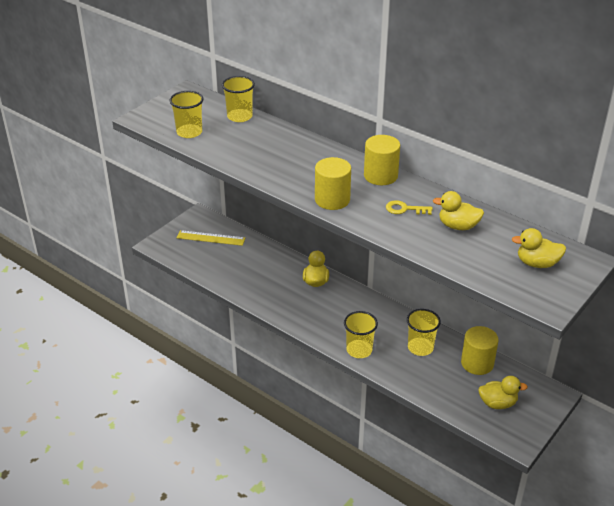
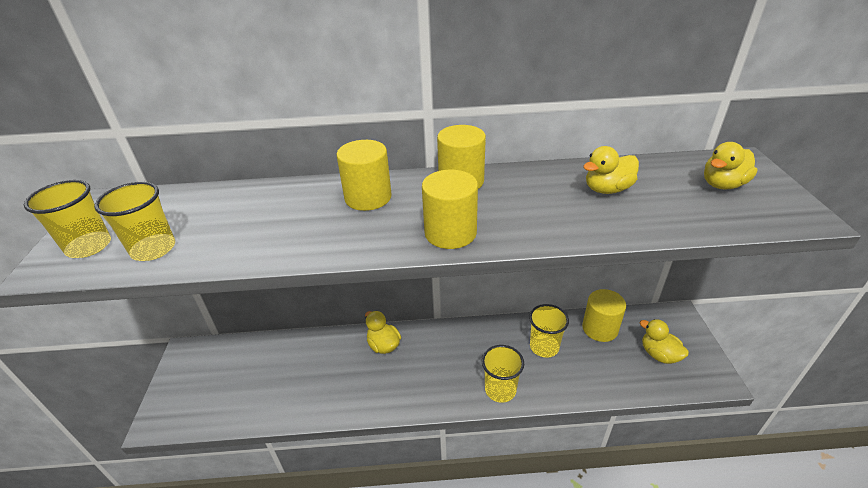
camera: 40 degrees left, 0 degrees up
(211, 238) = (222, 369): yellow ruler -> none
(239, 116) = (211, 198): yellow cup -> yellow cup (89, 246)
(317, 158) = (368, 197): none -> yellow cylinder
(405, 209) = (536, 200): yellow key -> none
(497, 403) = (659, 354): yellow duck -> yellow duck turned 90 degrees counterclockwise

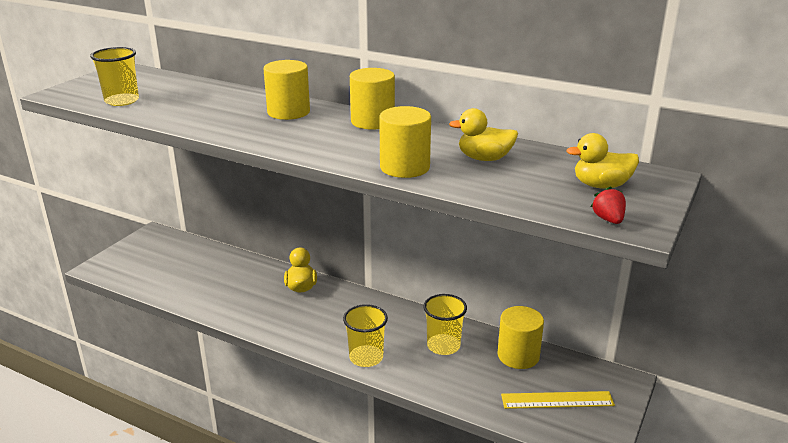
camera: 30 degrees right, 10 degrees down
(89, 246) = (90, 90): yellow cup -> none
(450, 233) = (314, 146): yellow cylinder -> yellow cylinder (404, 167)
(659, 354) = (557, 400): yellow duck -> yellow ruler
(780, 219) = (608, 219): none -> red strawberry

